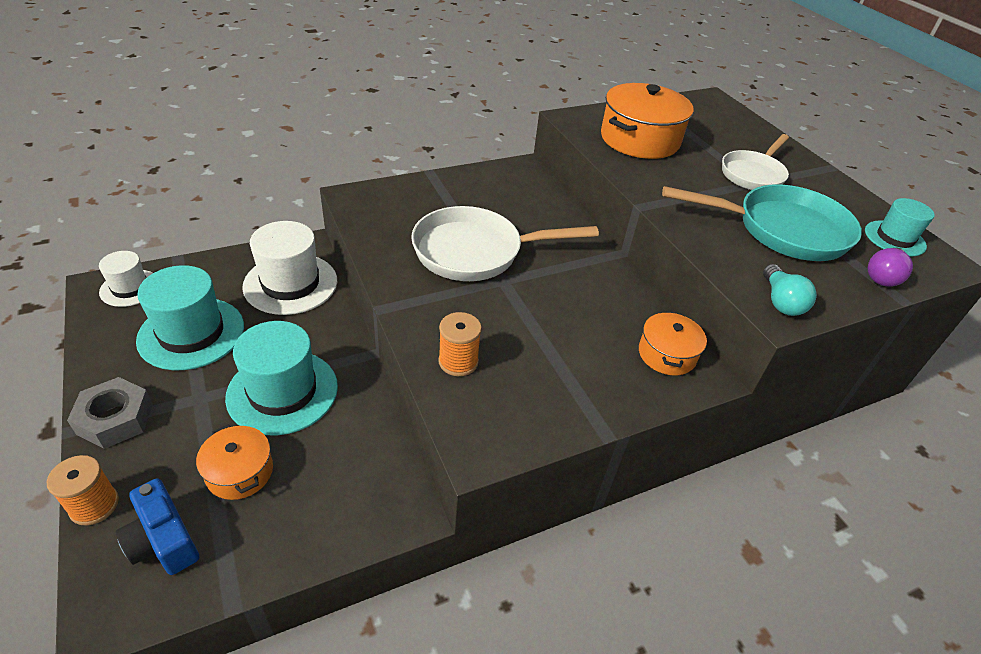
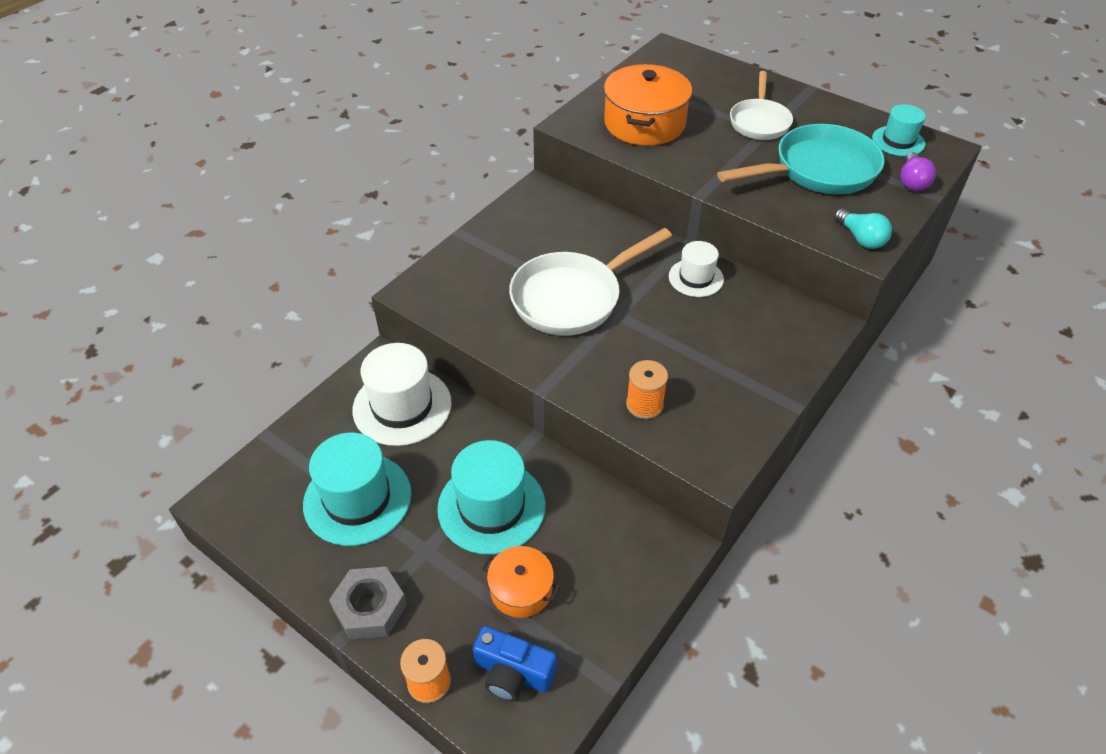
camera: 25 degrees left, 5 degrees up
(130, 288) = (250, 487): white hat -> white hat (696, 278)
(667, 354) = (789, 319): orange pot -> none

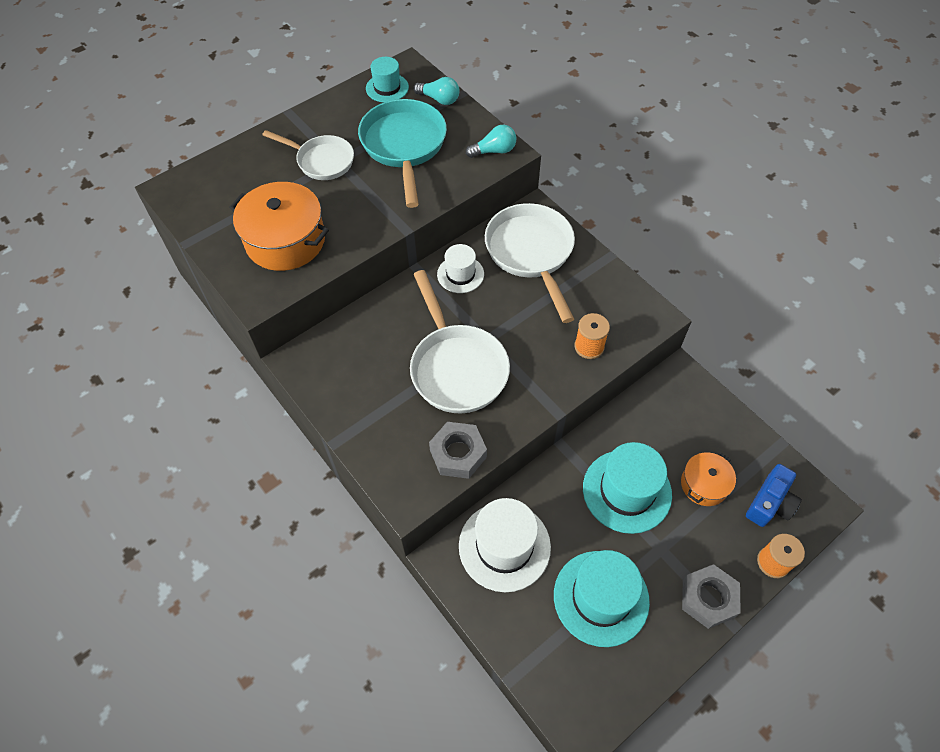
camera: 75 degrees left, 10 degrees up
(470, 318) = (458, 453): none -> grey nut
(757, 331) = (531, 253): none -> white pan
(911, 181) = (439, 99): purple light bulb -> turquoise light bulb

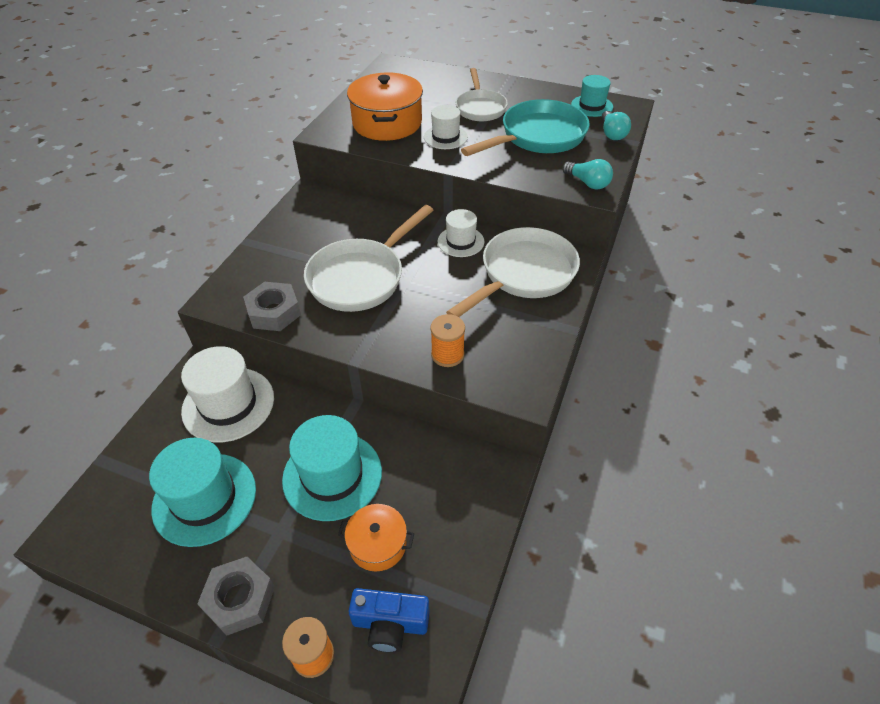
camera: 60 degrees right, 10 degrees down
(349, 208) = (445, 137): none -> white hat

